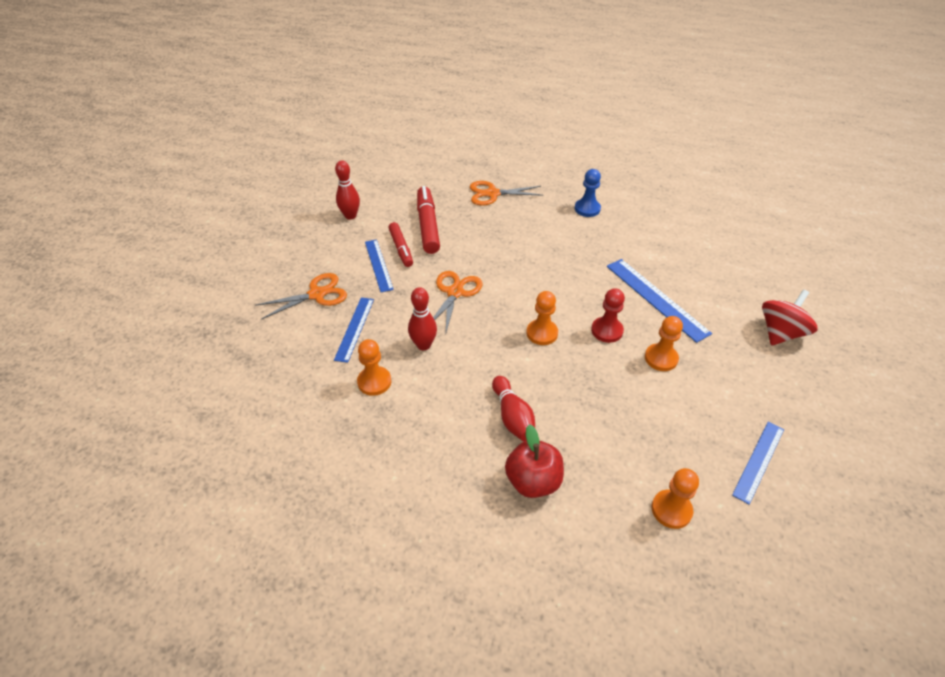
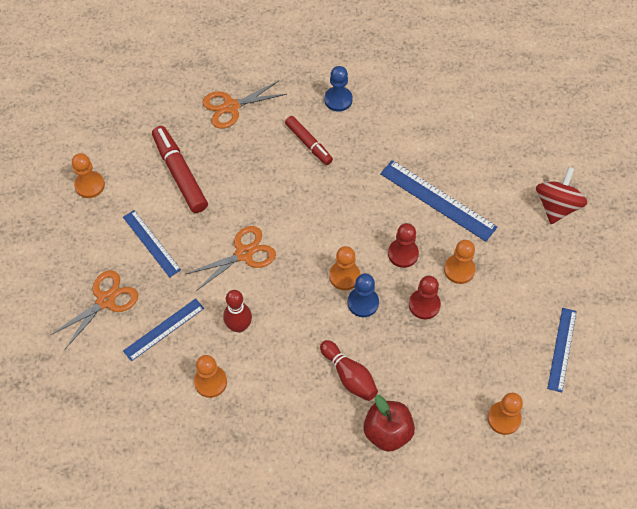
camera: 20 degrees left, 15 degrees up
(350, 216) = (90, 185): red bowling pin -> orange pawn
(354, 328) = (164, 329): blue ruler -> blue ruler turned 60 degrees clockwise
(401, 248) = (165, 214): red marker -> red marker (308, 143)
(455, 292) = (244, 254): orange scissors -> orange scissors turned 60 degrees clockwise
(551, 359) = (363, 303): none -> blue pawn
(614, 378) = (424, 305): none -> red pawn

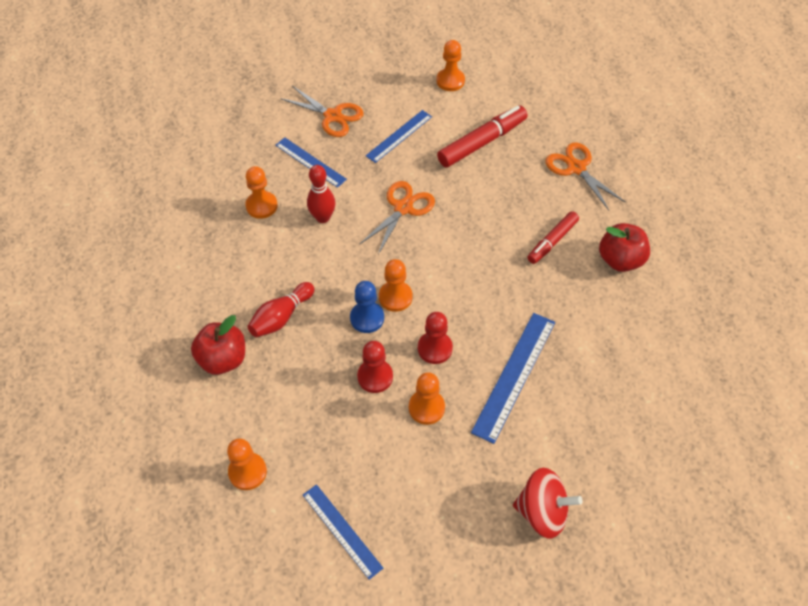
camera: 80 degrees right, 5 degrees down
(244, 254) = (403, 208): orange scissors -> orange scissors turned 105 degrees counterclockwise
(338, 100) = (620, 260): blue pawn -> red apple
(561, 349) = (342, 530): blue ruler -> blue ruler turned 45 degrees clockwise

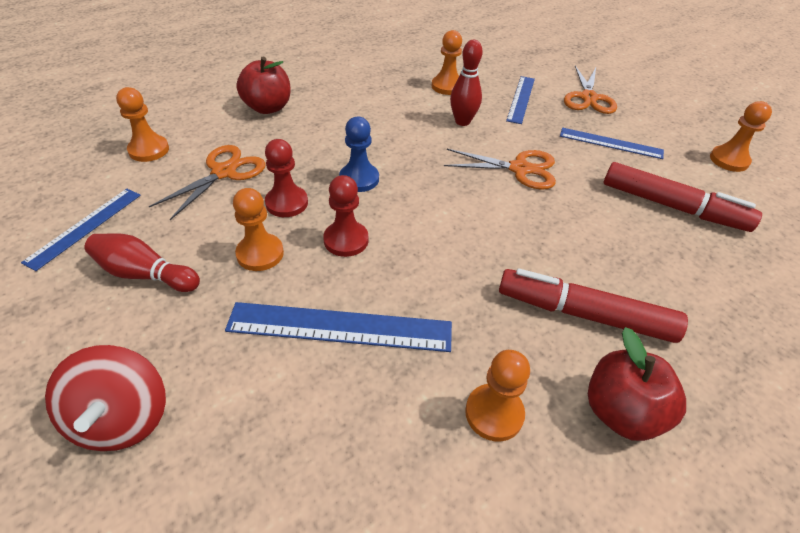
camera: 65 degrees right, 10 degrees down
(281, 317) = (330, 126): red bowling pin -> red bowling pin (145, 274)
(395, 297) = (398, 192): orange pawn -> orange pawn (494, 413)
(552, 241) = (584, 314): red marker -> red marker, size x1.56
(576, 168) = (734, 311): orange scissors -> orange scissors (224, 172)

